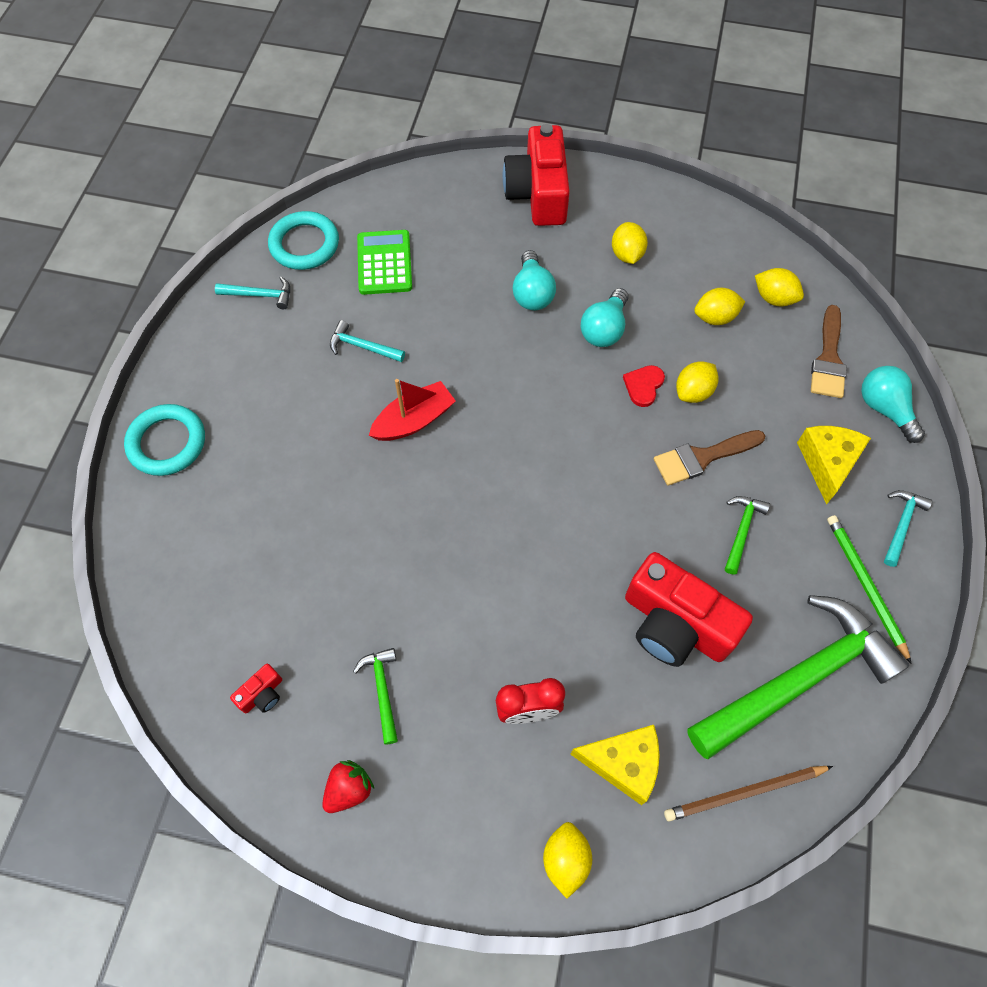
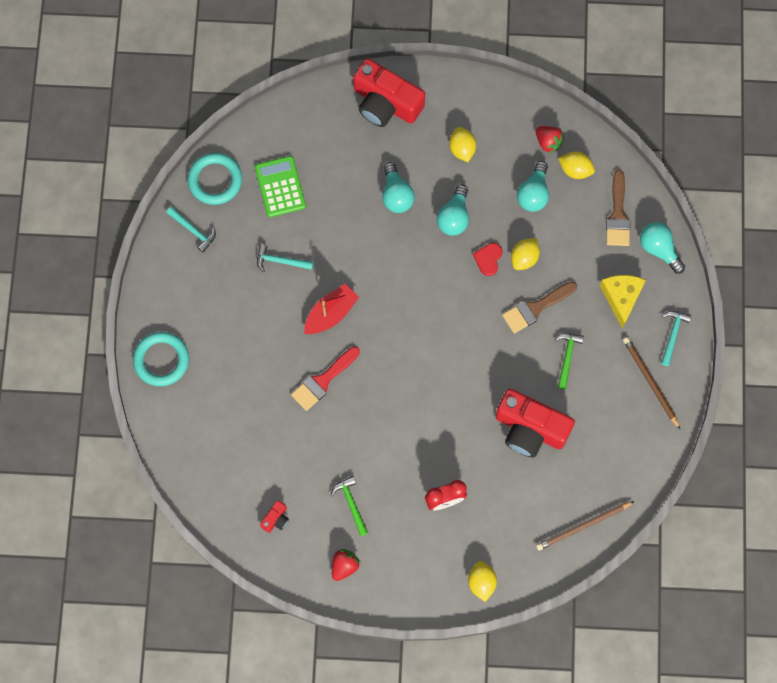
camera: 10 degrees left, 10 degrees up
(260, 295) = (193, 230): turquoise hammer -> turquoise hammer turned 45 degrees clockwise
(382, 506) = (323, 381): none -> red brush
(538, 193) = (386, 103): red camera -> red camera turned 45 degrees counterclockwise
(623, 763) = (508, 521): yellow cheese -> none
(715, 317) = (533, 193): yellow lemon -> turquoise light bulb
(740, 262) = (548, 142): none -> red strawberry
(797, 679) = (610, 451): green hammer -> none
(865, 585) = (650, 382): green pencil -> brown pencil

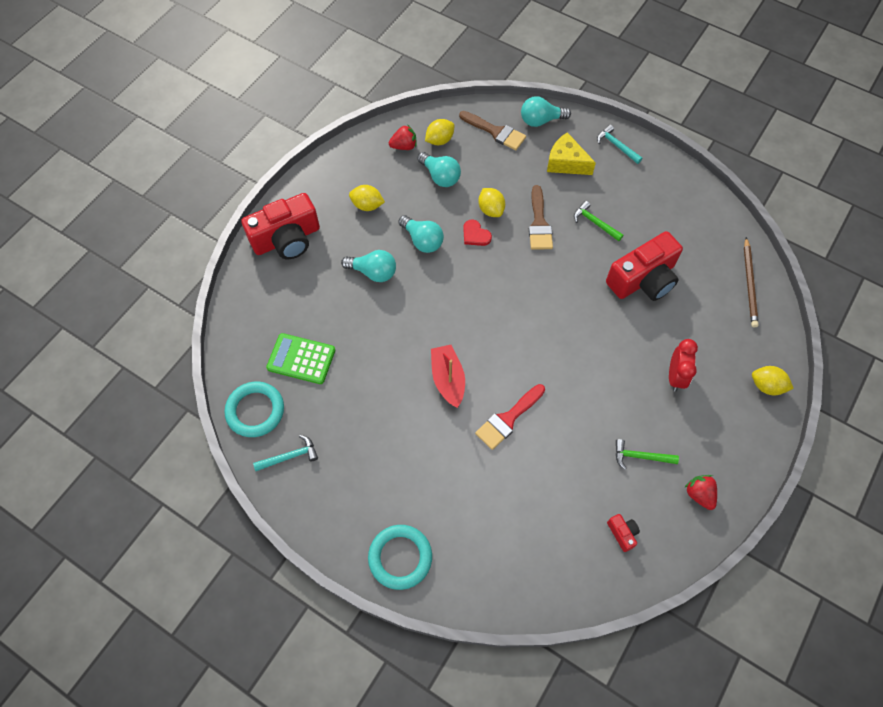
camera: 60 degrees left, 10 degrees down
(280, 261) = (371, 395): turquoise hammer -> none
(323, 381) = (508, 419): red brush -> red brush turned 60 degrees clockwise
(650, 382) = (647, 178): brown pencil -> none

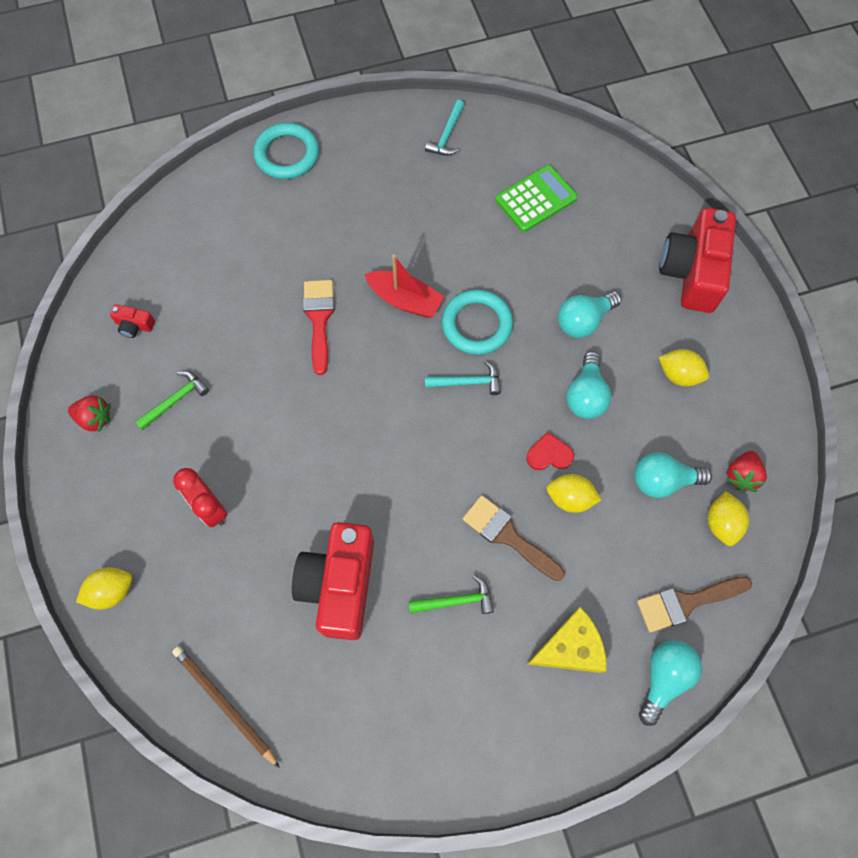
camera: 130 degrees right, 5 degrees up
(255, 411) = (513, 136): turquoise ring -> turquoise ring (476, 325)
(367, 205) = (679, 375): yellow lemon -> yellow lemon turned 60 degrees clockwise
(422, 240) = (585, 395): turquoise light bulb -> turquoise light bulb turned 75 degrees counterclockwise
(616, 146) = (546, 742): turquoise hammer -> turquoise hammer (467, 382)

